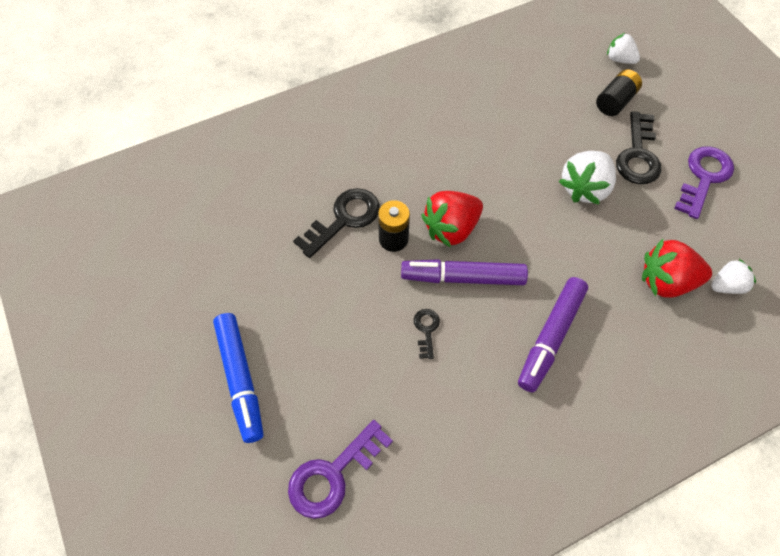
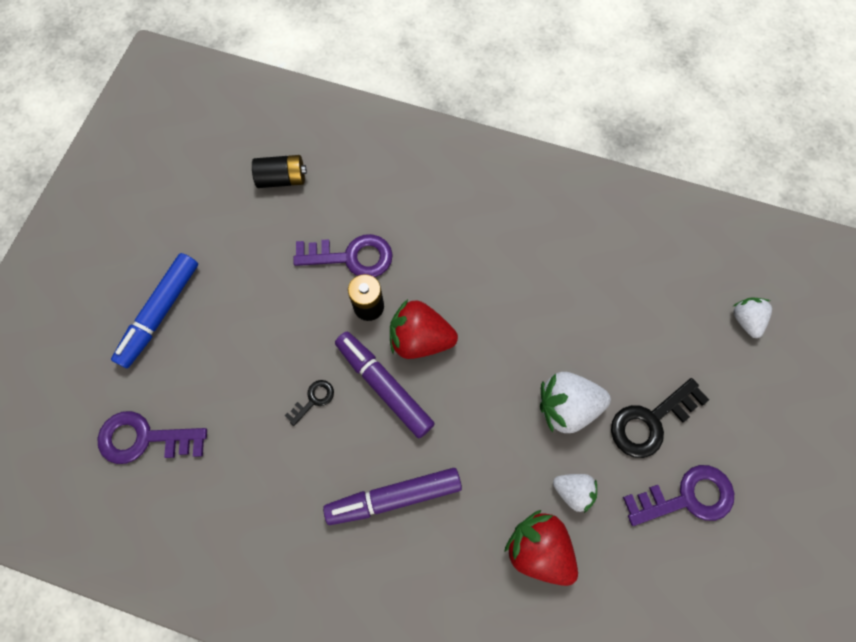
camera: 45 degrees right, 10 degrees up
(344, 219) = (351, 257): black key -> purple key
(615, 101) = (691, 355): black battery -> black battery (282, 179)
(726, 286) = (586, 604): white strawberry -> white strawberry (573, 491)

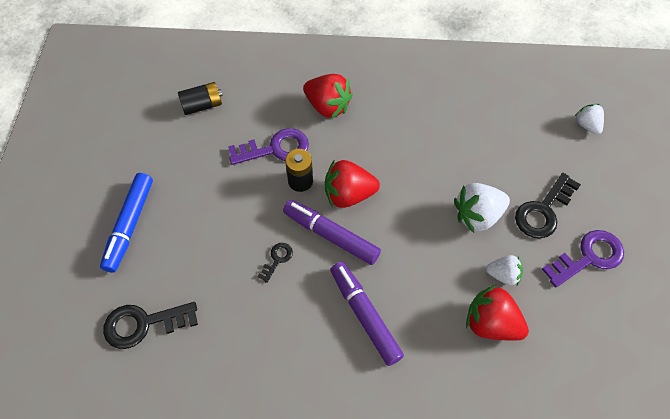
camera: 15 degrees left, 10 degrees down
(145, 438) = (144, 324): purple key -> black key
(394, 497) = (365, 315): purple marker -> purple marker turned 90 degrees clockwise
(429, 216) = (327, 106): none -> red strawberry

